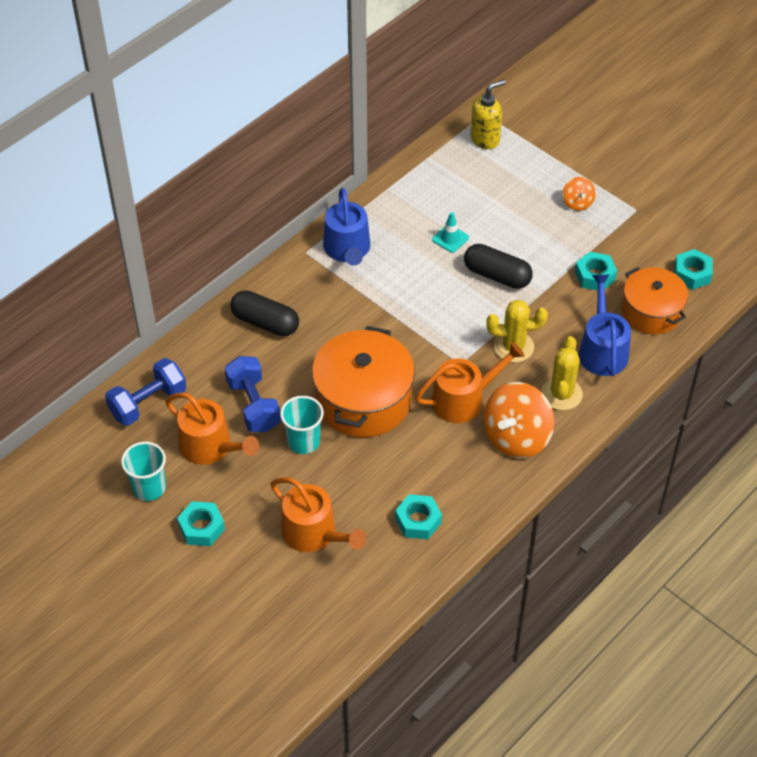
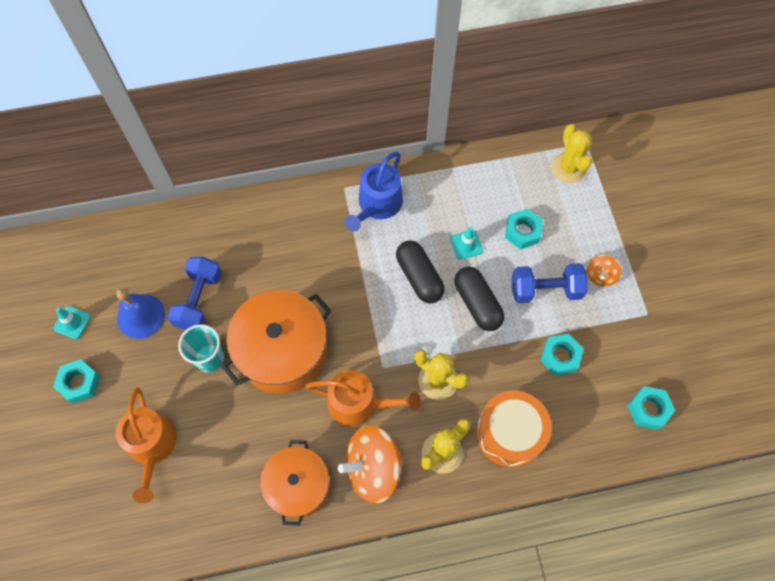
camera: 35 degrees right, 15 degrees up
(148, 403) = (129, 248): blue dumbbell -> blue dumbbell (545, 290)
(149, 488) = (72, 322): turquoise cup -> turquoise traffic cone
(210, 446) = (141, 316): orange watering can -> blue bell
(265, 322) = (265, 232): black capsule -> black capsule (419, 277)
(418, 521) = (236, 492): turquoise nut -> turquoise nut (522, 232)
(485, 139) = (568, 167): yellow soap dispenser -> yellow cactus
(602, 350) = (510, 433): blue watering can -> orange drum
(651, 312) = (582, 424): orange pot -> orange pot (298, 486)

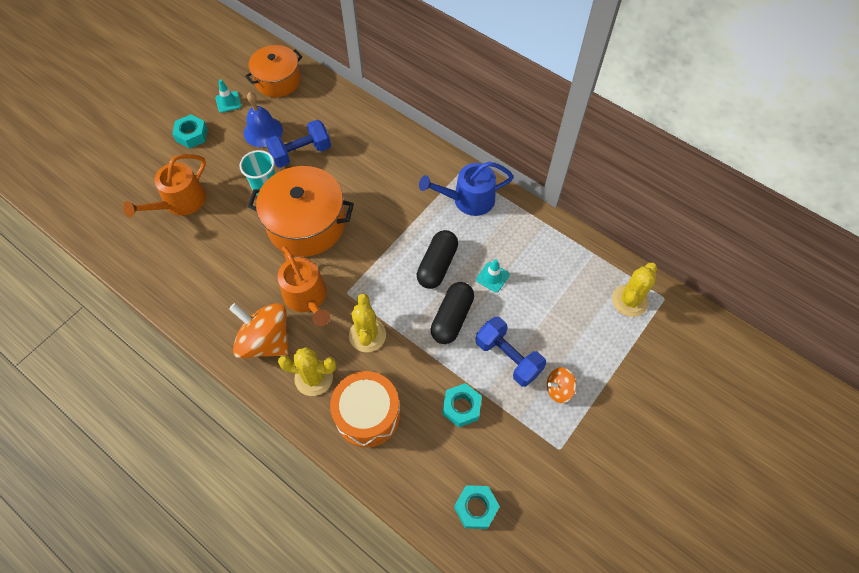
camera: 50 degrees right, 5 degrees down
(298, 486) = (217, 303): orange pot -> orange pot (278, 81)
(522, 232) = (541, 307): turquoise nut -> none

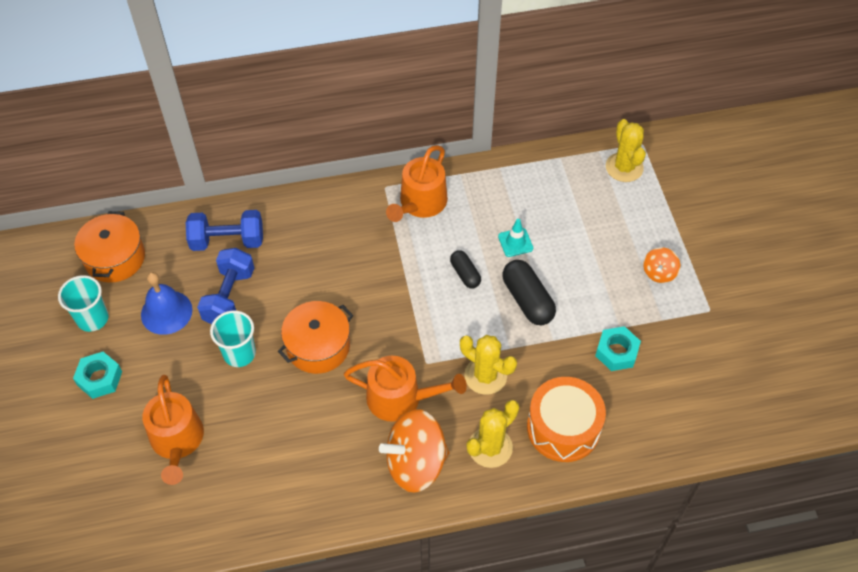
camera: 50 degrees left, 5 degrees down
(228, 102) = (92, 318): turquoise traffic cone -> turquoise cup
(306, 224) = (318, 346): orange pot -> orange pot, size x0.66
(437, 265) = (465, 274): black capsule -> black capsule, size x0.60
(468, 199) = (420, 203): blue watering can -> orange watering can
(476, 508) = (712, 404): turquoise nut -> none
(508, 357) = (600, 286): blue dumbbell -> blue dumbbell (227, 240)

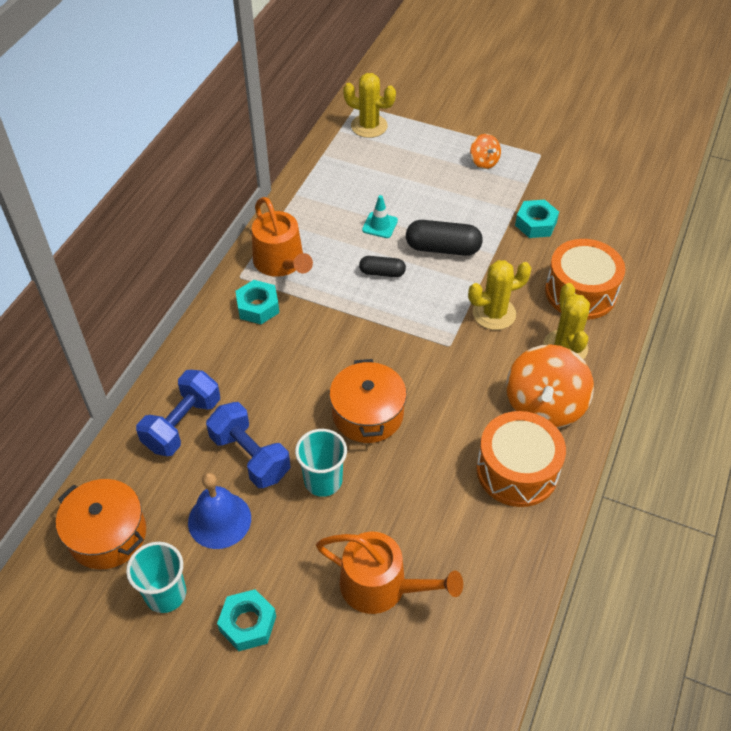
camera: 55 degrees left, 5 degrees down
(337, 476) = (517, 470): none -> orange drum
(365, 217) = (258, 307): none -> turquoise nut
(400, 398) = (471, 382): orange watering can -> none

